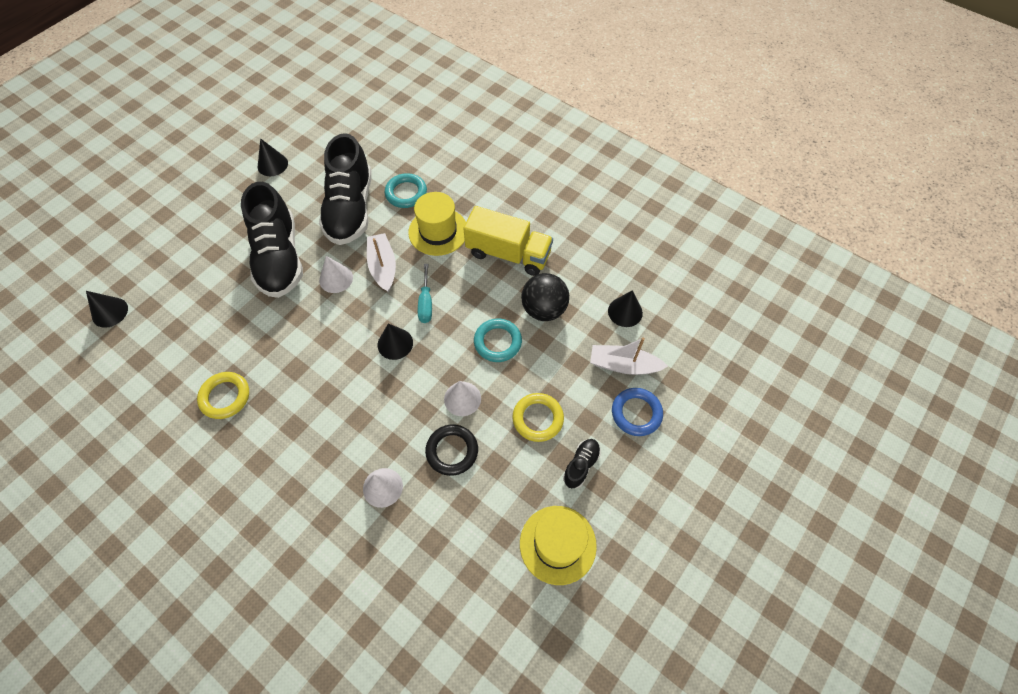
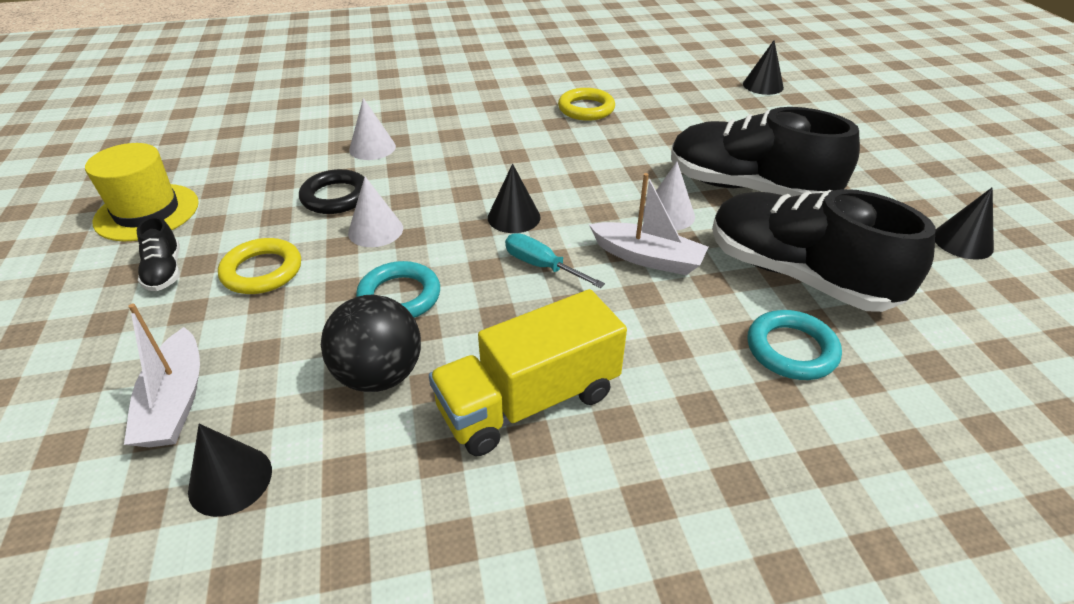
camera: 130 degrees right, 20 degrees down
(438, 231) = (664, 343): yellow hat -> none
(623, 365) = (175, 402): white boat -> white boat turned 120 degrees clockwise
(636, 413) = (112, 362): blue ring -> none

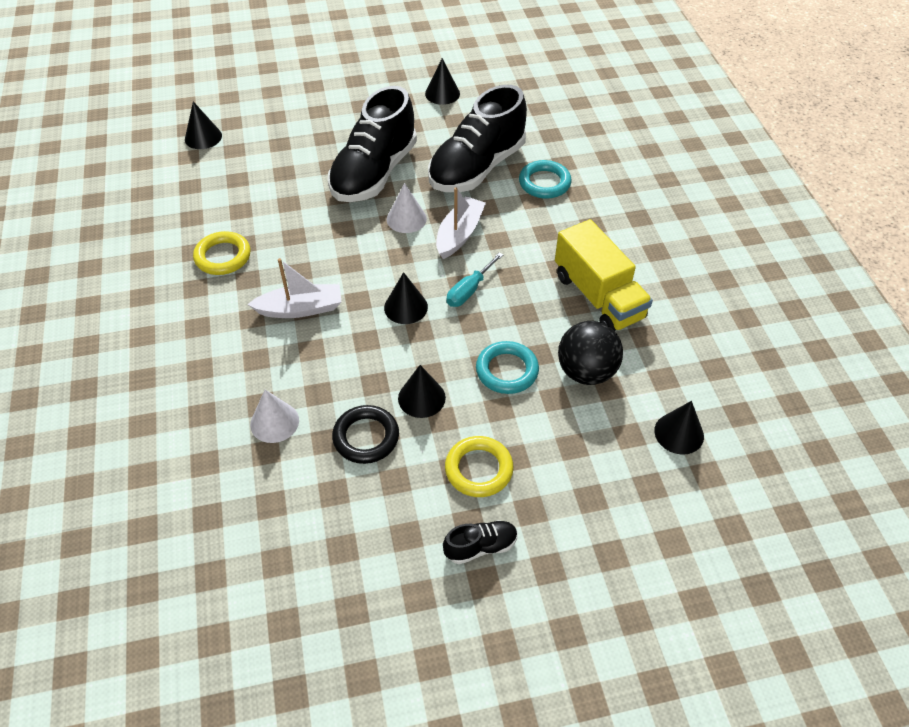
camera: 90 degrees left, 10 degrees up
(147, 212) = (383, 602): yellow hat -> none
(175, 402) = (625, 484): white boat -> white boat (300, 309)
(375, 230) = (421, 398): white cone -> black cone

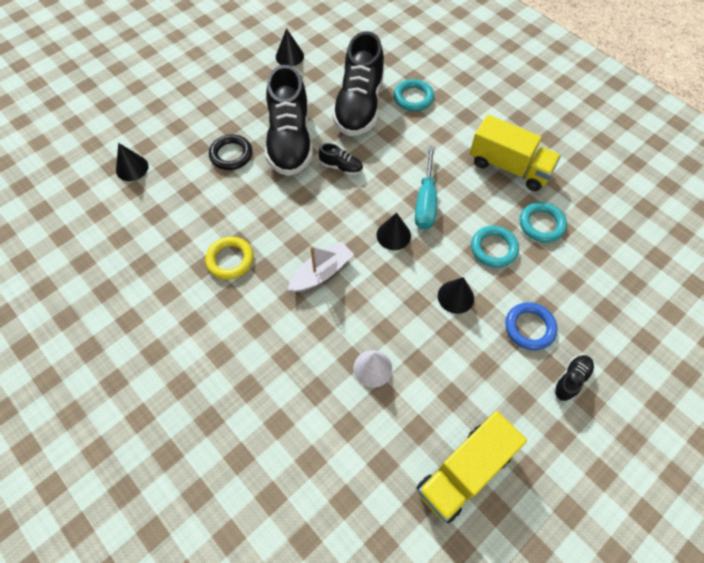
camera: 30 degrees left, 10 degrees up
(282, 571) = (464, 472): none -> yellow truck
(366, 437) = (442, 345): black ring -> black ring (231, 155)
(406, 219) = (341, 167): white cone -> black shoe
(459, 234) = (386, 162): white boat -> none
(469, 290) = (425, 202): turquoise screwdriver -> turquoise screwdriver, size x1.50
(478, 469) = (529, 328): yellow ring -> blue ring
(586, 372) = (541, 224): black ball -> turquoise ring
(679, 433) = (623, 238): black cone -> none

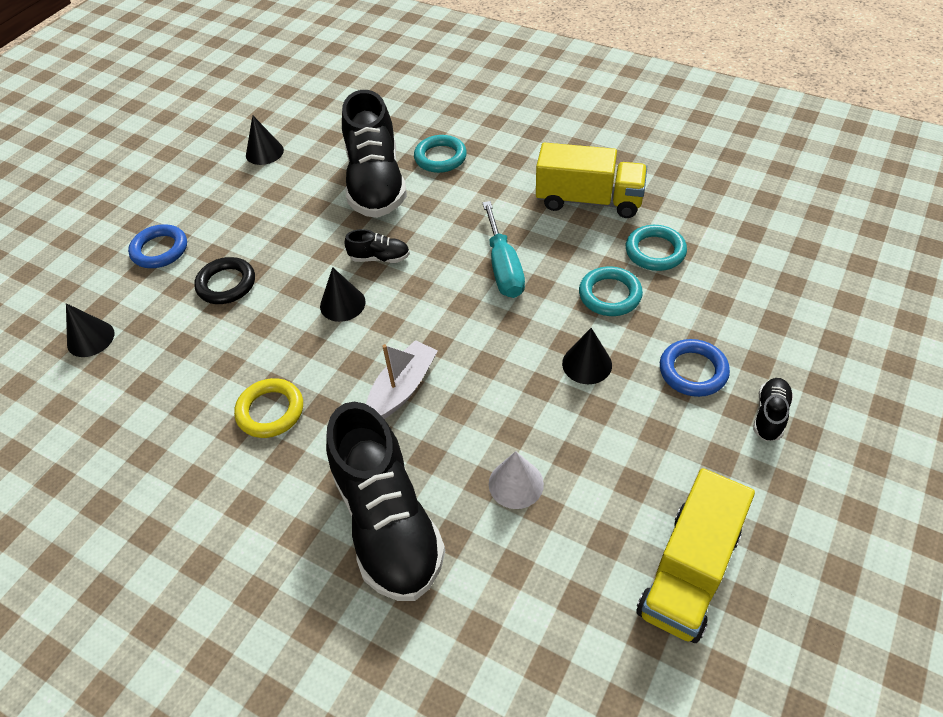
camera: 15 degrees left, 10 degrees down
(195, 114) = (160, 250): none -> blue ring
(290, 141) = (300, 247): black shoe -> black shoe (387, 522)
(393, 235) = (478, 316): black cone -> black cone (342, 304)

